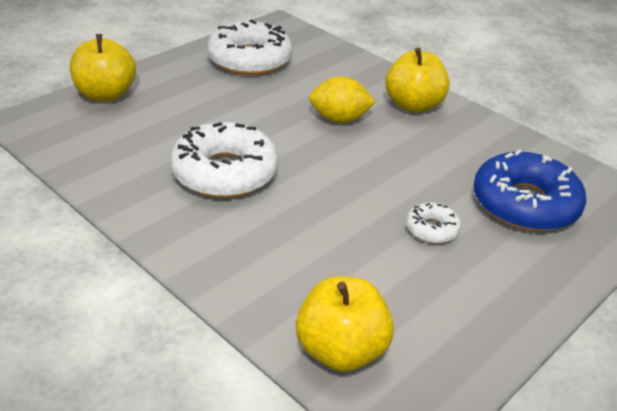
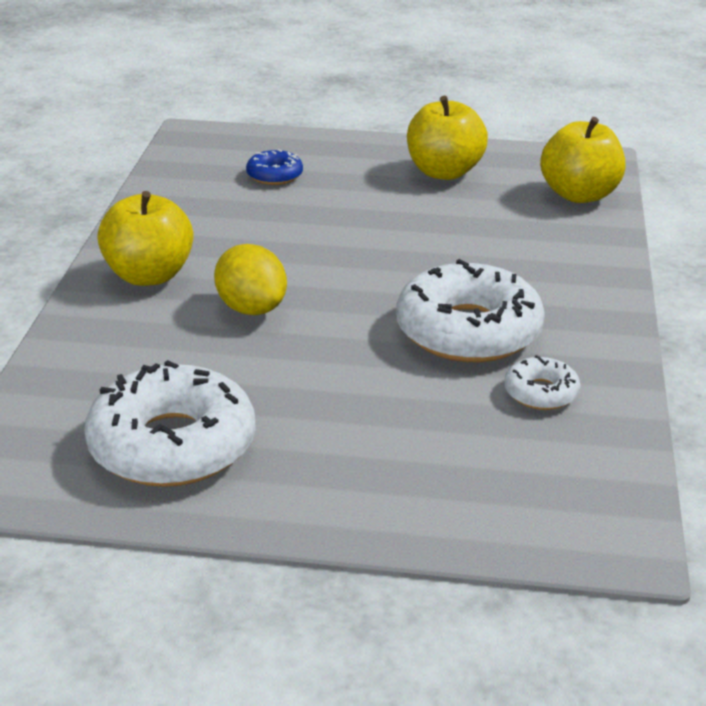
camera: 125 degrees left, 5 degrees down
(105, 95) = (456, 515): yellow apple -> yellow apple (444, 172)
(432, 229) = (381, 202): white donut -> white donut (541, 393)
(525, 204) = (274, 175): blue donut -> blue donut, size x0.48

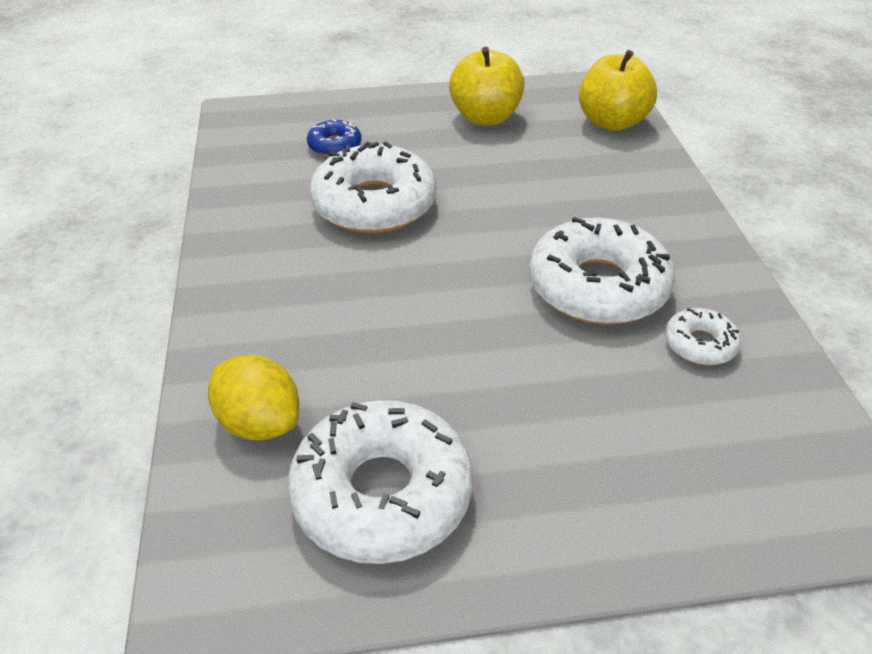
camera: 15 degrees left, 10 degrees up
(149, 275) = (264, 281): yellow apple -> none
(251, 308) = (383, 301): yellow lemon -> yellow lemon (260, 423)
(286, 230) = (374, 204): none -> white donut

